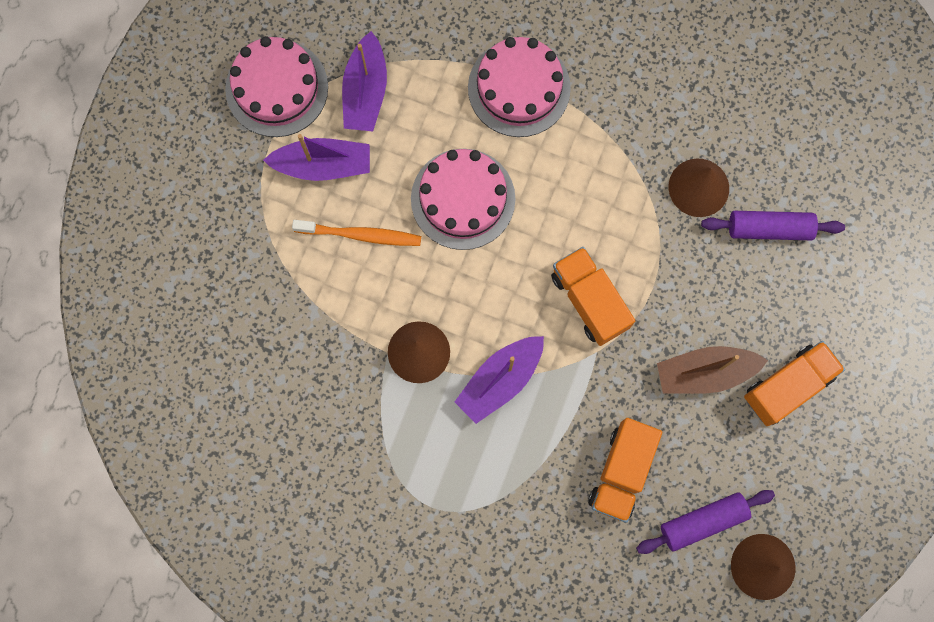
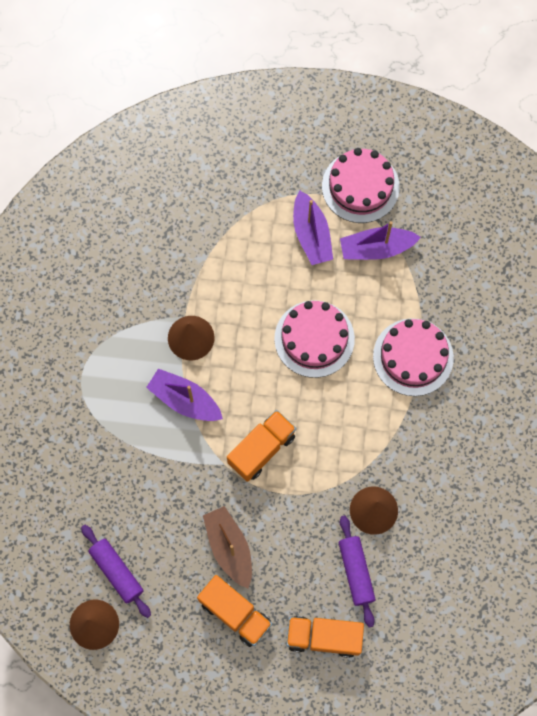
camera: 75 degrees right, 5 degrees down
(360, 235) = (266, 274): orange toothbrush -> none
(621, 472) = (139, 503): orange truck -> orange truck (324, 637)

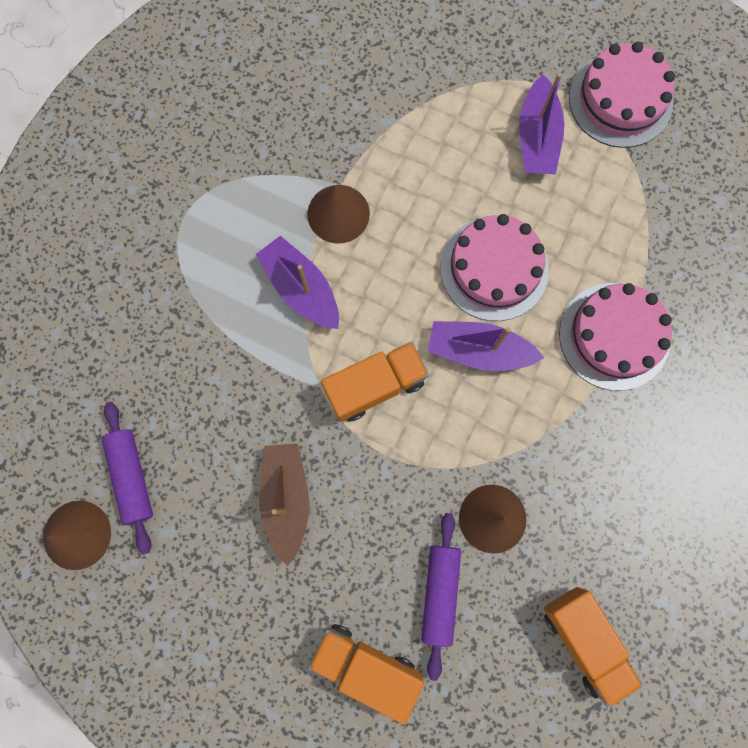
camera: 20 degrees right, 5 degrees up
(235, 613) = (261, 589): orange truck -> orange truck (584, 640)
(376, 248) = (614, 183): purple boat -> purple boat (479, 350)

